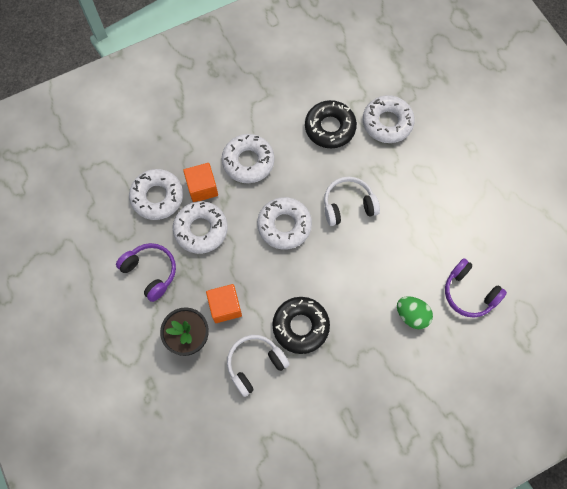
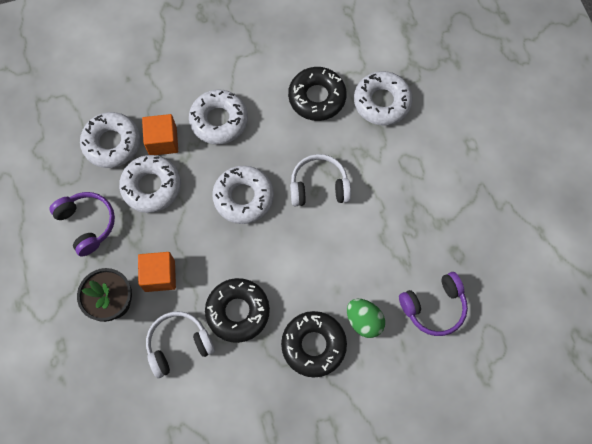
camera: 10 degrees right, 0 degrees up
(373, 344) = (313, 345): none -> black donut
(469, 293) = (434, 307): purple headphones -> purple headphones turned 75 degrees counterclockwise

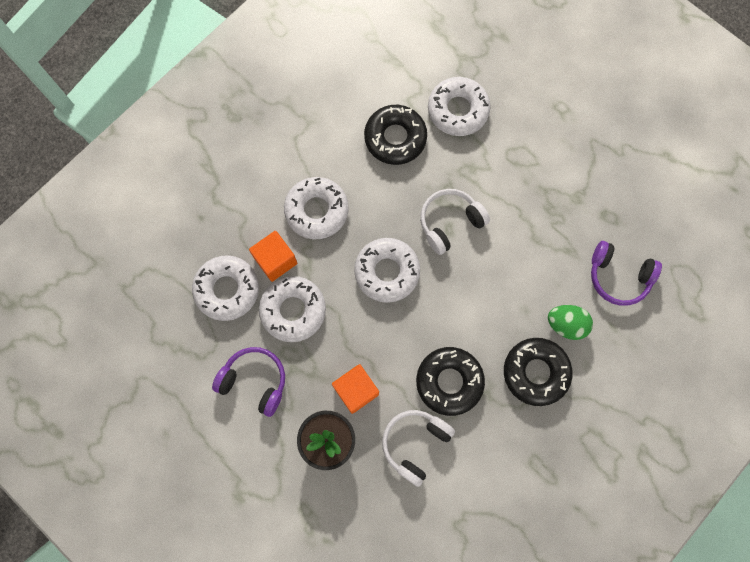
camera: 30 degrees left, 5 degrees up
(434, 307) = (618, 276): purple headphones -> purple headphones turned 75 degrees clockwise

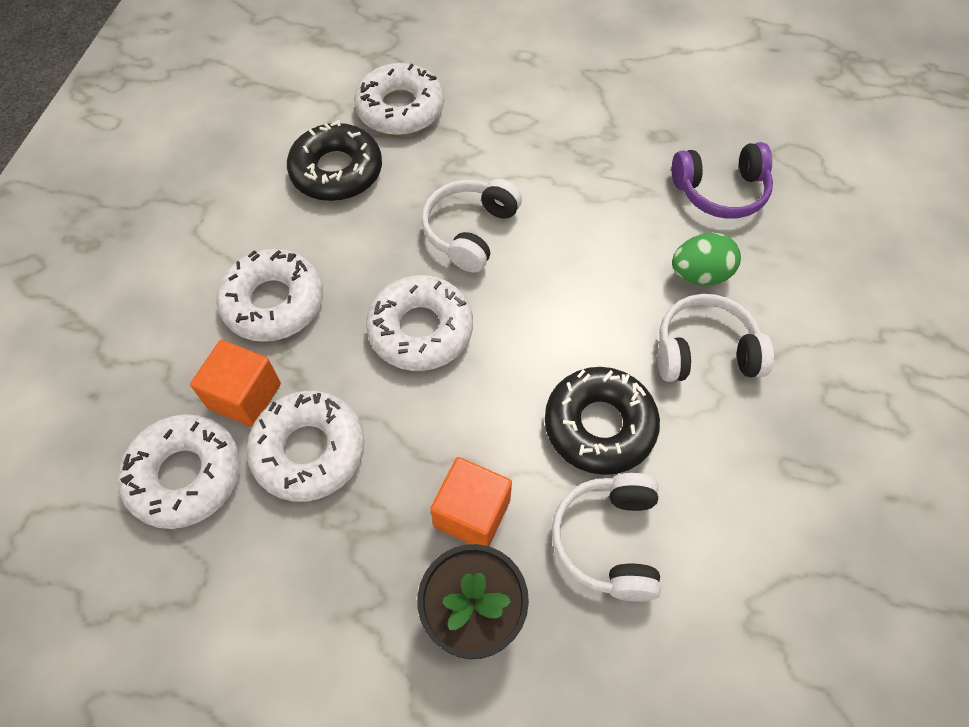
camera: 30 degrees left, 15 degrees down
(254, 381) = (301, 590): purple headphones -> none
(535, 372) = (705, 351): black donut -> white headphones

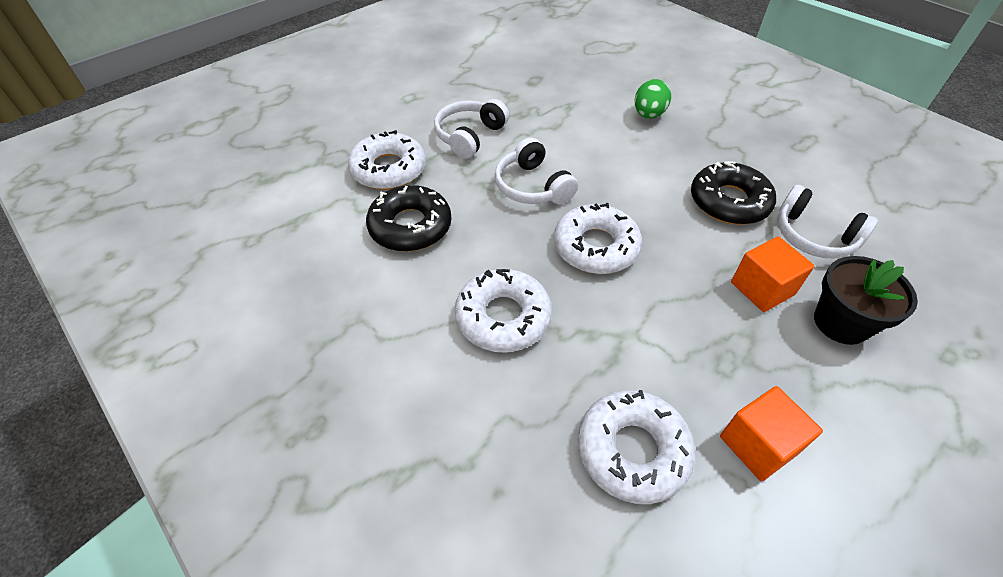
camera: 55 degrees left, 10 degrees down
(244, 396) = (580, 375): orange cube -> orange cube (758, 445)
(309, 450) = (659, 355): white donut -> none
(705, 351) = (703, 138): white headphones -> white headphones (469, 136)
(720, 191) = (596, 80): purple headphones -> none

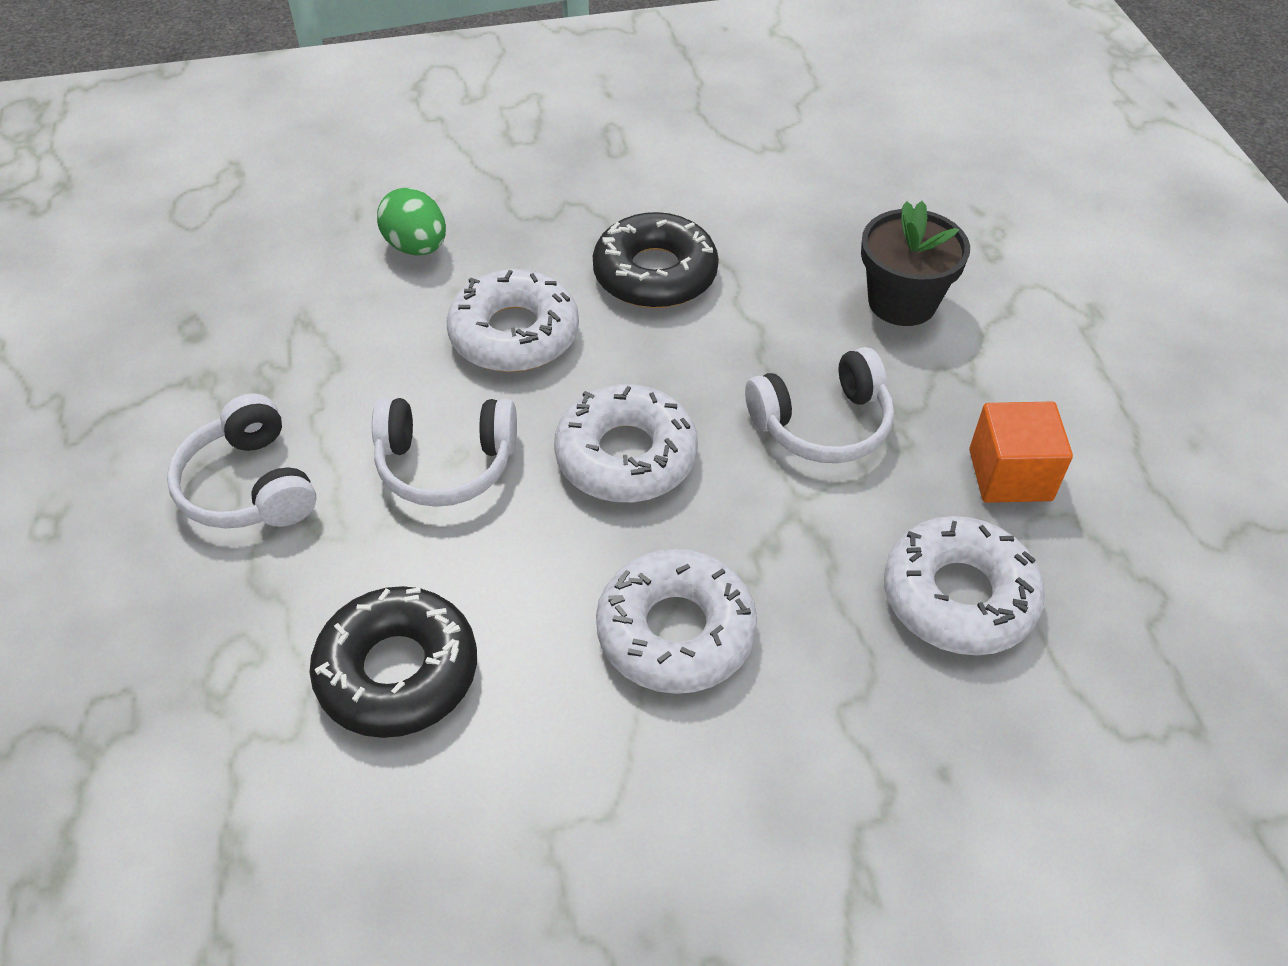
camera: 60 degrees left, 0 degrees up
(388, 169) = (224, 645): white donut -> white donut (514, 334)
(762, 288) = (812, 335): orange cube -> none
(813, 236) = (768, 238): white headphones -> white headphones (822, 424)

